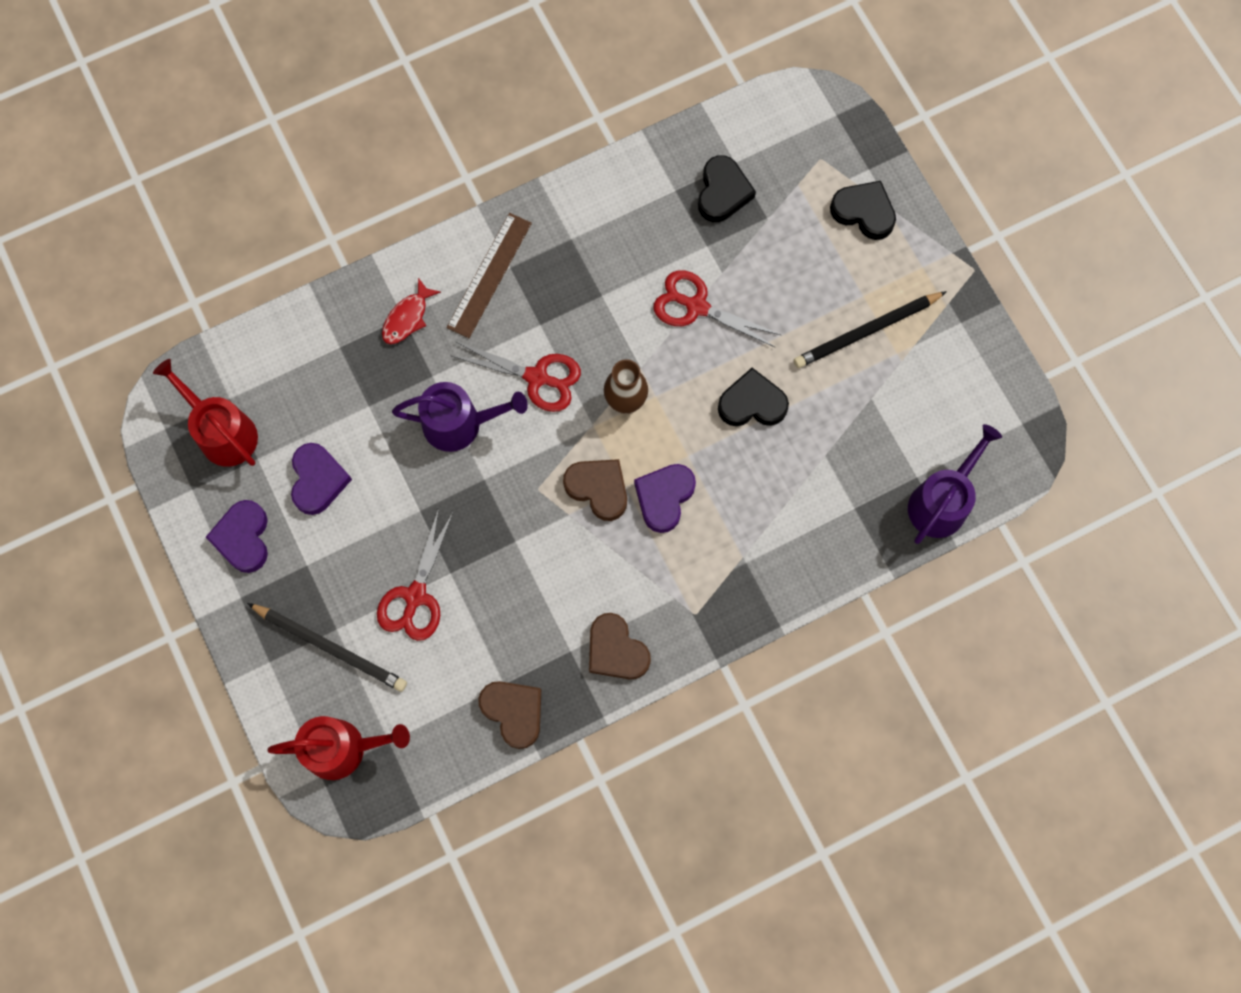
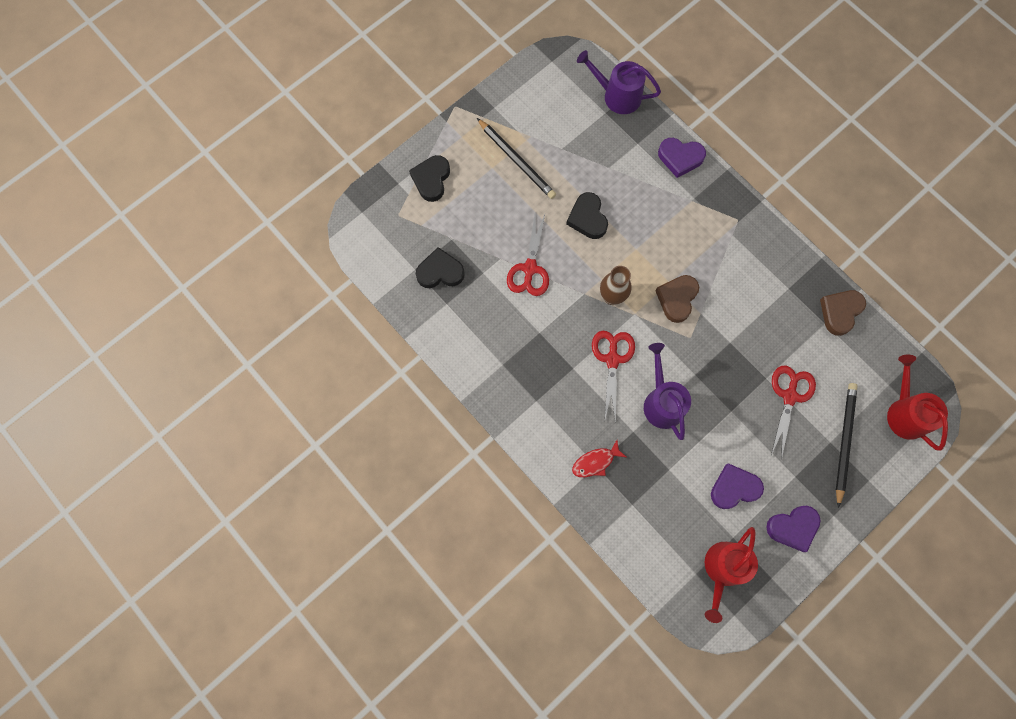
camera: 105 degrees left, 0 degrees up
(407, 318) = (595, 462): red fish -> red fish turned 135 degrees clockwise
(415, 596) = (789, 396): red scissors -> red scissors turned 75 degrees counterclockwise
(489, 275) = (546, 413): brown ruler -> none
(616, 650) = (778, 261): brown heart -> none
(664, 497) = (669, 256): purple heart -> purple heart (680, 158)

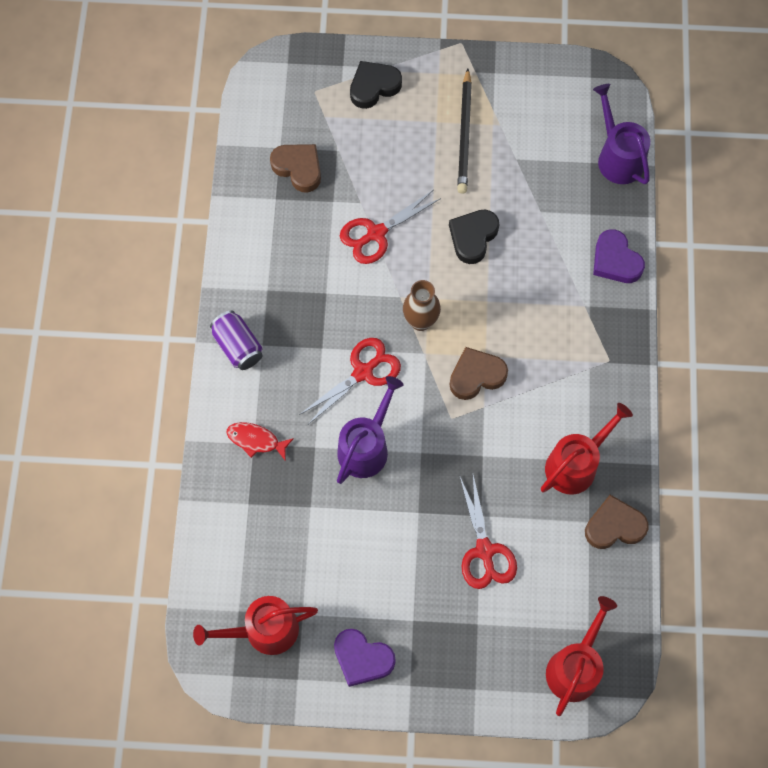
camera: 45 degrees right, 5 degrees down
(440, 272) = (298, 168): black heart -> brown heart
(523, 416) = (238, 346): none -> purple can
(734, 488) = (349, 576): purple heart -> none
(784, 297) = (575, 464): none -> red watering can
(789, 396) = (484, 551): red scissors -> red scissors turned 105 degrees clockwise
(844, 442) = (490, 635): black pencil -> none

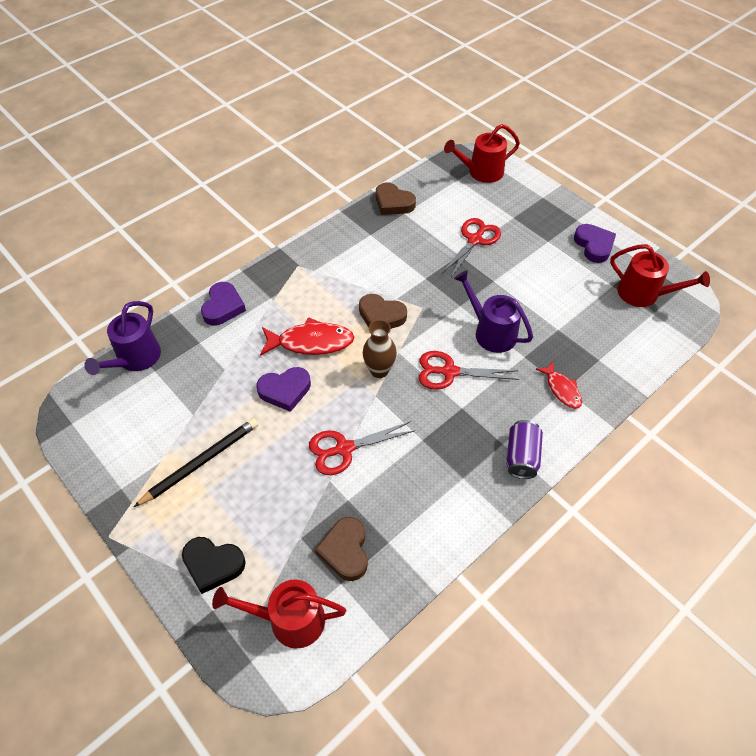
camera: 135 degrees left, 15 degrees down
(366, 447) = (491, 332): purple watering can -> purple watering can turned 60 degrees clockwise
(376, 233) = (344, 449): red scissors -> red scissors turned 150 degrees clockwise
(473, 237) = (285, 390): black heart -> purple heart
(504, 296) = (311, 342): none -> red fish
(575, 464) = (379, 238): red watering can -> red watering can (290, 620)

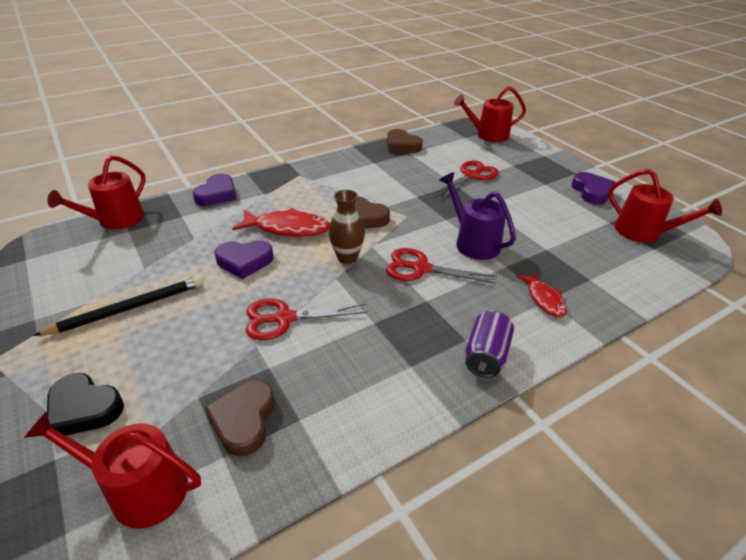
camera: 10 degrees right, 15 degrees down
(136, 359) = (116, 220): purple watering can -> red watering can

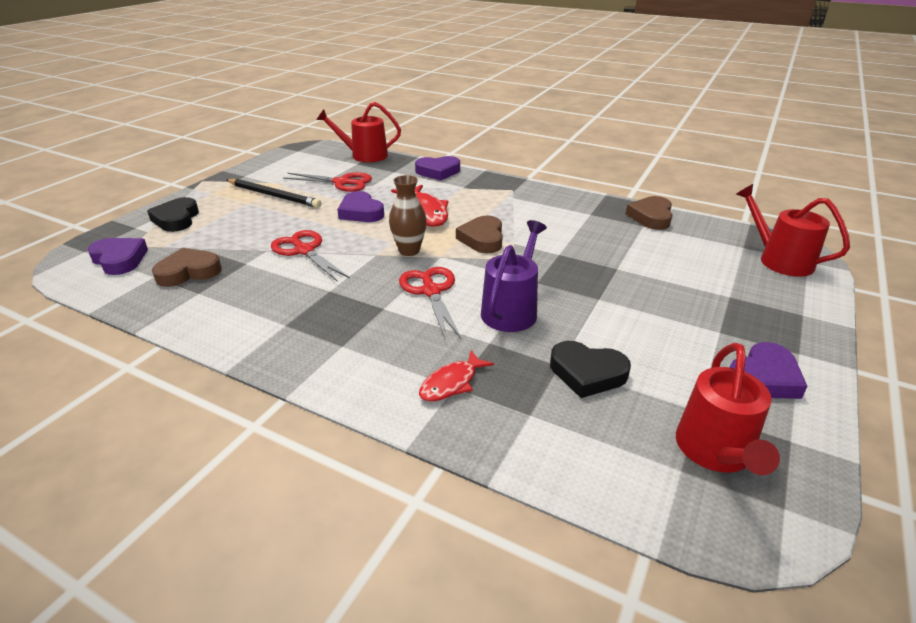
camera: 60 degrees right, 5 degrees down
(140, 489) = (119, 260): red watering can -> purple heart
(472, 176) = (653, 274): red scissors -> red scissors (342, 182)
(486, 355) = (326, 363): purple can -> none
(560, 242) = (587, 373): none -> black heart

